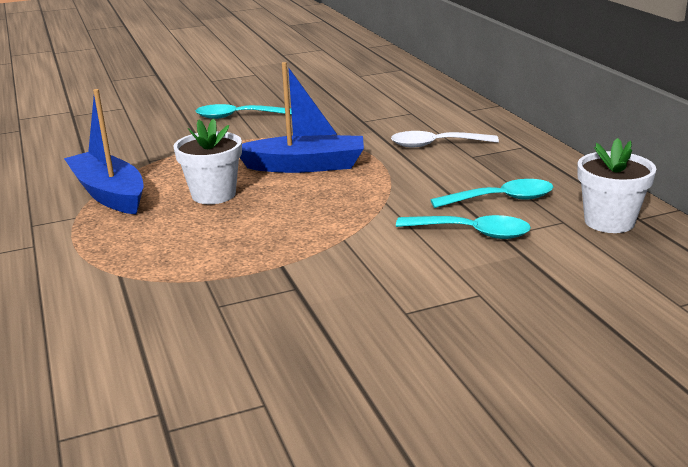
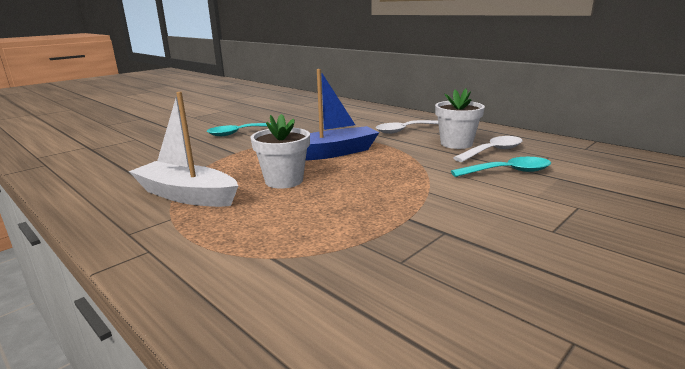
camera: 25 degrees left, 5 degrees down
(109, 194) = (186, 195): blue boat -> white boat
(501, 199) = (493, 151): turquoise spoon -> white spoon
(609, 221) = (574, 152): white flower pot -> white flower pot (456, 144)

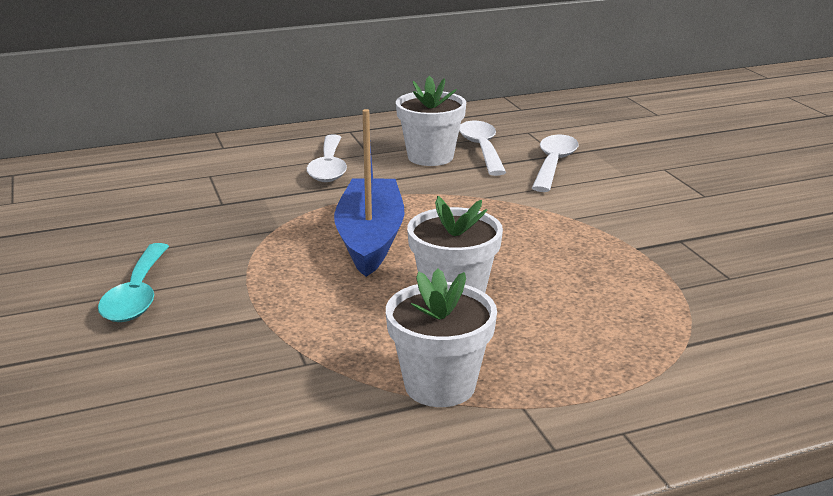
camera: 65 degrees left, 5 degrees up
(186, 195) = (440, 385): white boat -> white flower pot
(508, 172) = (553, 164): turquoise spoon -> white spoon

